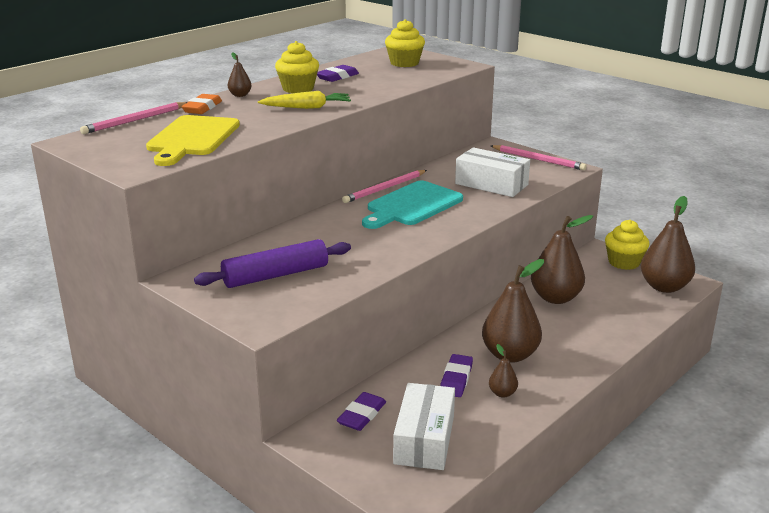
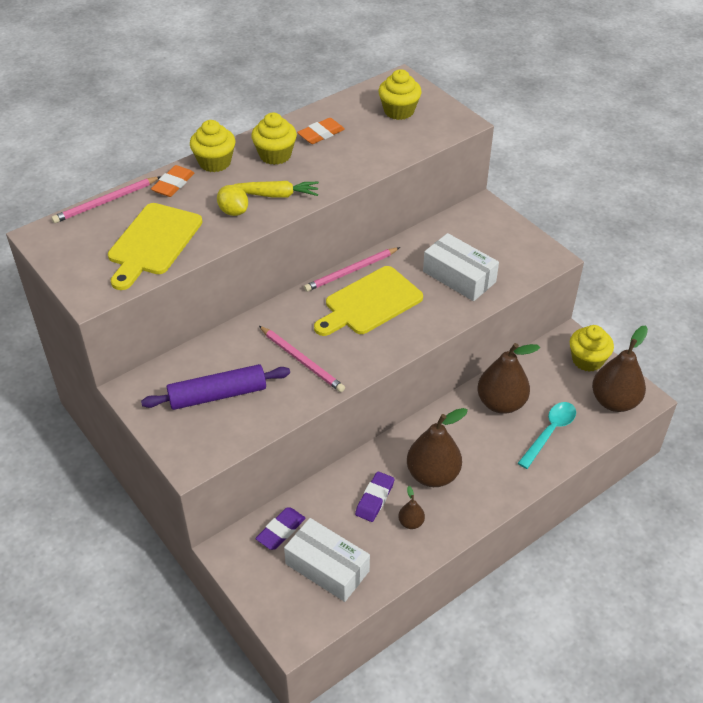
camera: 10 degrees right, 20 degrees up
(240, 95) = (215, 162): brown pear -> yellow cupcake
(269, 118) = (233, 211): none -> yellow lemon
(337, 77) = (321, 134): purple eraser -> orange eraser
(411, 205) = (369, 303): turquoise cutting board -> yellow cutting board
(424, 439) = (327, 567): white box -> white box turned 75 degrees counterclockwise
(538, 160) = (521, 239): pink pencil -> pink pencil (302, 361)
(613, 313) = (550, 432): none -> turquoise spoon

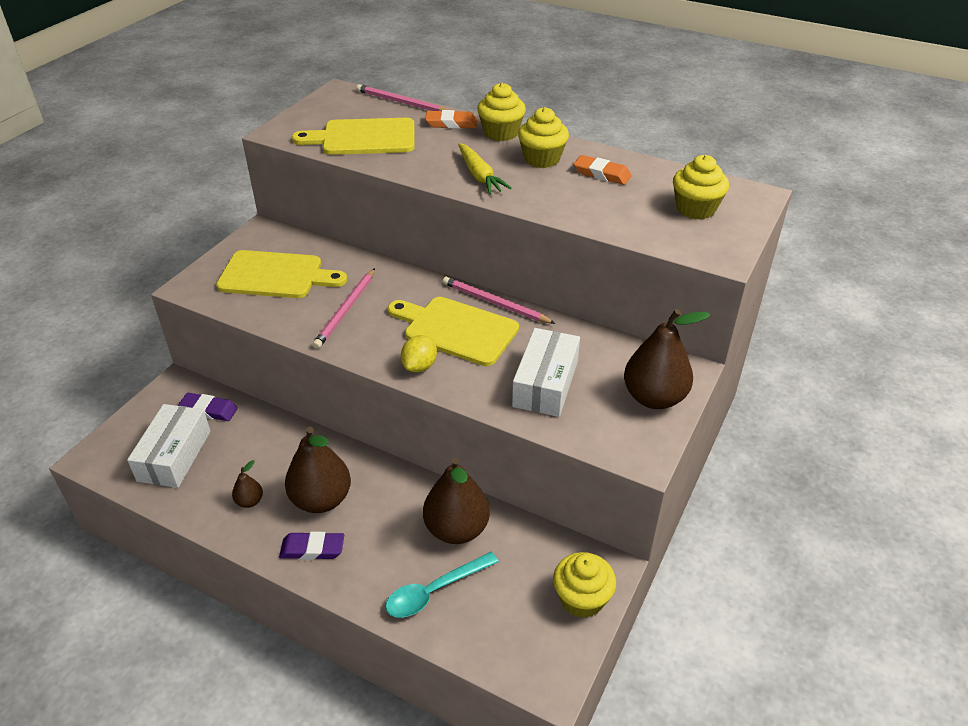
camera: 65 degrees right, 5 degrees down
(218, 395) = (276, 276): purple rolling pin -> yellow cutting board
(233, 211) = (436, 162): yellow lemon -> yellow lemon (419, 366)
(375, 499) = (271, 463): purple eraser -> purple eraser (312, 549)
(550, 432) = (434, 591): turquoise spoon -> turquoise spoon turned 135 degrees clockwise
(614, 401) = (525, 649): brown pear -> brown pear (654, 398)

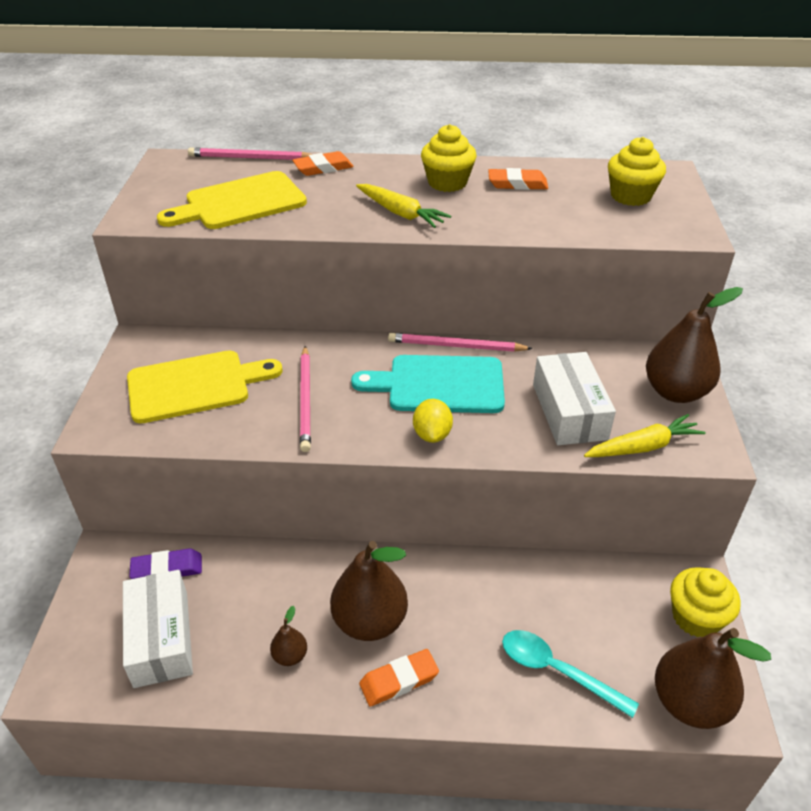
camera: 25 degrees left, 0 degrees up
(312, 549) = (399, 680): purple eraser -> orange eraser
(434, 591) = (557, 670): turquoise spoon -> turquoise spoon turned 90 degrees clockwise
(456, 329) = (439, 384): yellow cutting board -> turquoise cutting board
(456, 529) = (531, 596): brown pear -> brown pear (690, 703)
(501, 133) = (383, 166): yellow cupcake -> none
(584, 432) = (643, 447): none -> yellow carrot

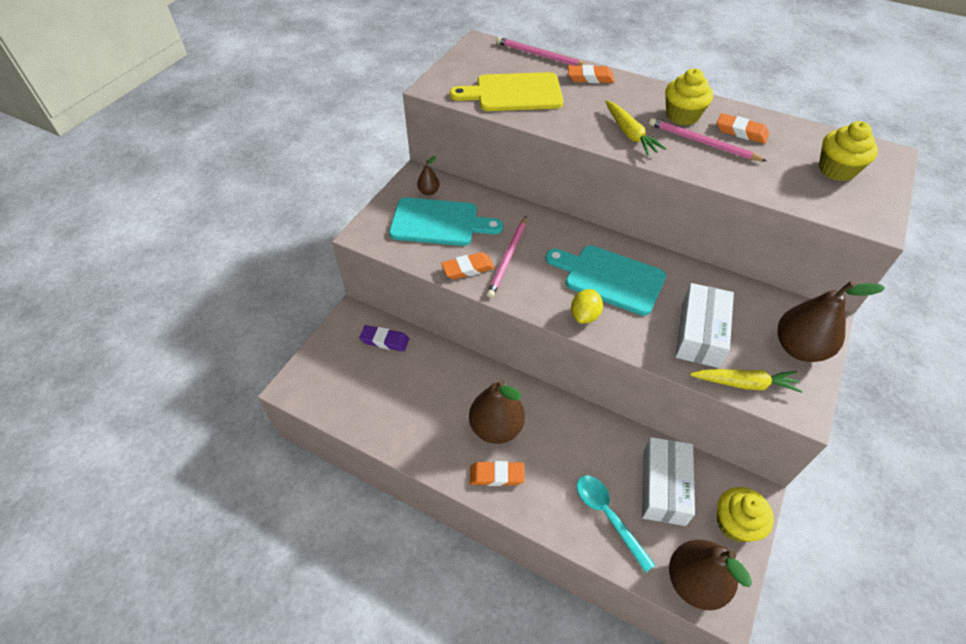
camera: 25 degrees right, 10 degrees up
(161, 638) = (363, 385): white box -> white box (664, 487)
(195, 386) = (439, 223): yellow cutting board -> turquoise cutting board
(260, 427) = (468, 268): none -> orange eraser
(290, 656) = (435, 429): brown pear -> brown pear (429, 191)
(456, 346) = (638, 251): pink pencil -> pink pencil (702, 142)

